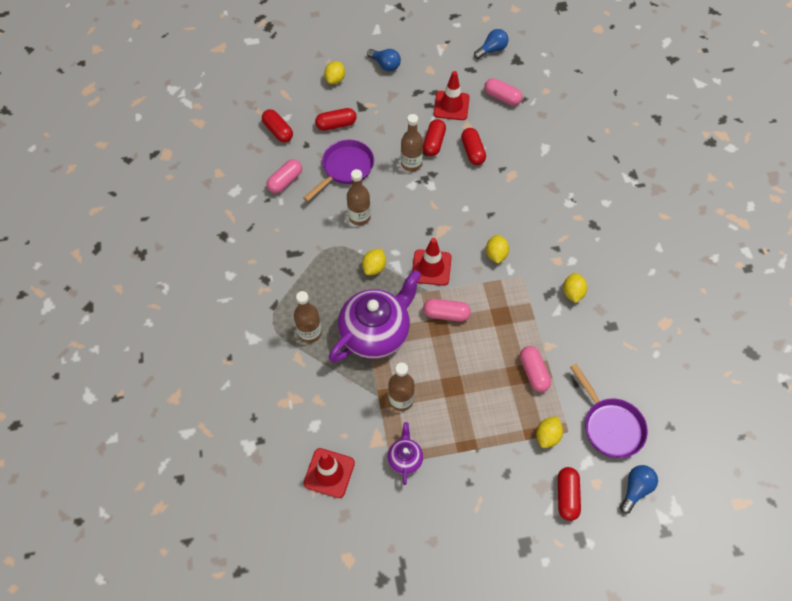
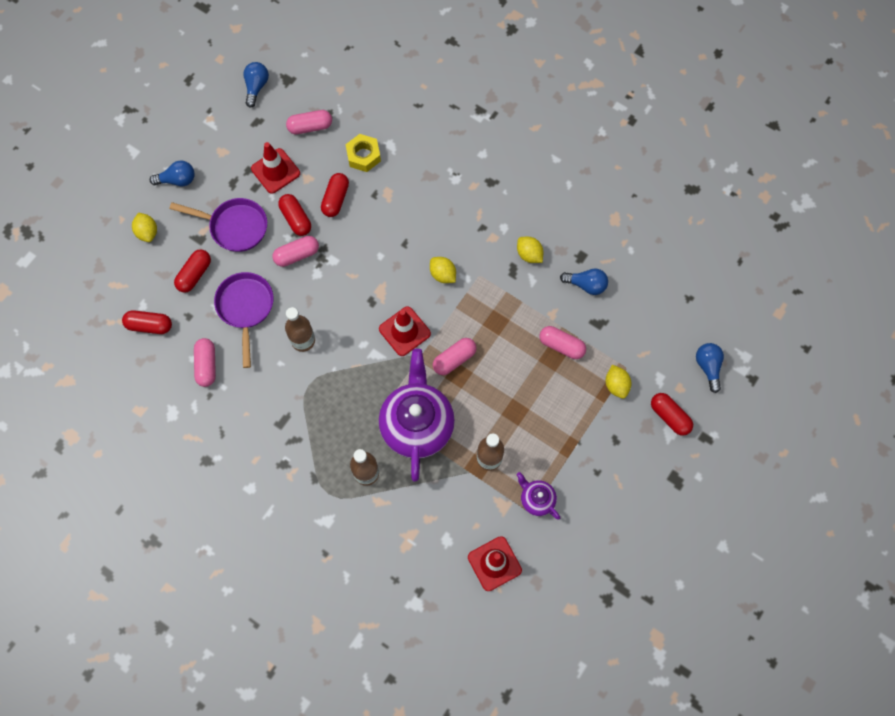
camera: 45 degrees left, 10 degrees up
(374, 267) = (360, 372): yellow lemon -> none
(411, 164) = (297, 255): brown bottle -> pink capsule
(472, 151) = (335, 199): red capsule -> red capsule turned 75 degrees clockwise
(519, 140) = (363, 156): none -> yellow nut
(595, 348) = (586, 285): none -> blue light bulb
(610, 426) = (650, 336): purple pan -> purple pan (234, 227)

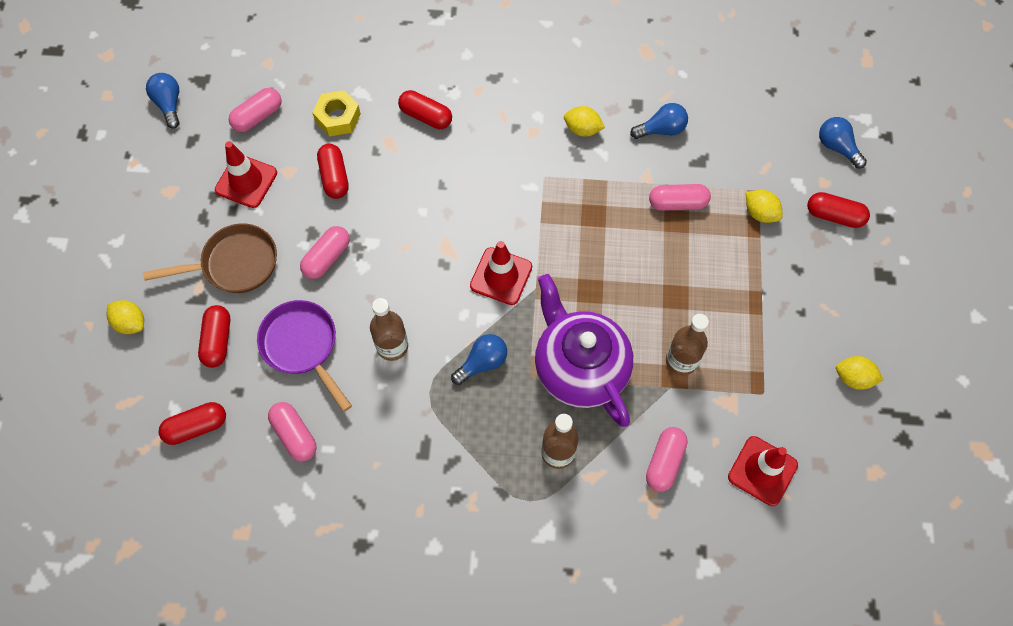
camera: 30 degrees left, 5 degrees down
(177, 180) = (133, 247): blue light bulb -> blue light bulb (482, 363)
(234, 227) = (234, 264): purple pan -> brown pan
(296, 219) = (302, 220): red capsule -> red capsule (426, 116)
(443, 274) = (504, 196): yellow lemon -> yellow lemon (853, 378)
(454, 359) = (574, 277): pink capsule -> pink capsule (664, 462)
(536, 499) = (760, 376): purple teapot -> none

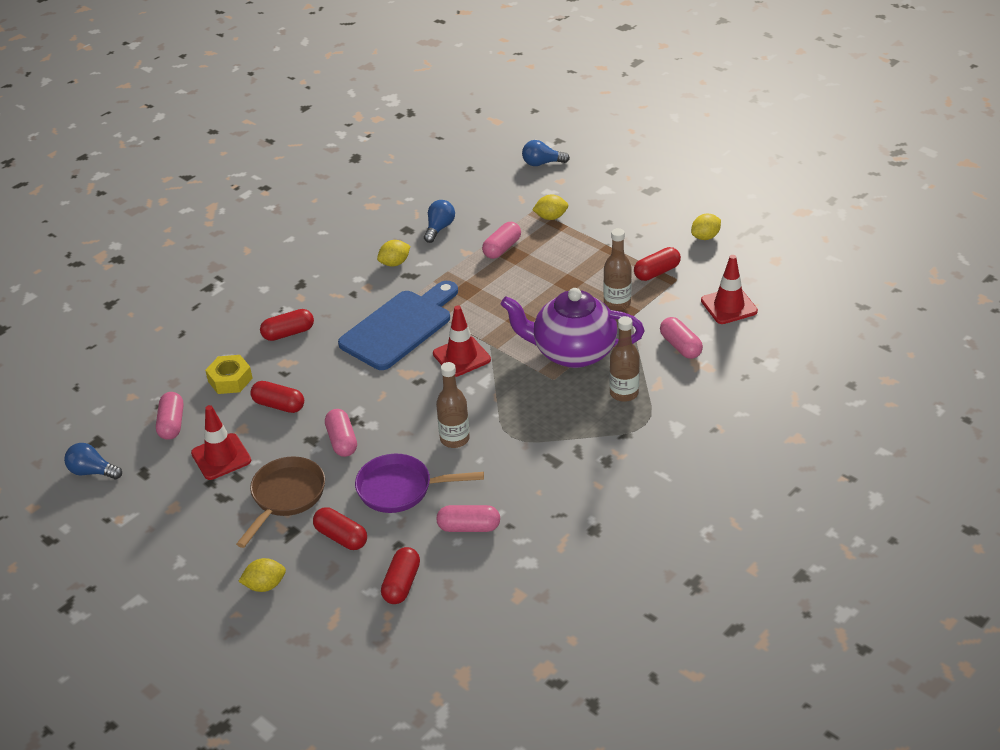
camera: 50 degrees left, 25 degrees down
(482, 363) = (518, 398): blue light bulb -> none
(501, 197) = (400, 327): none -> blue cutting board
(834, 216) = (588, 188): red capsule -> red capsule (656, 272)

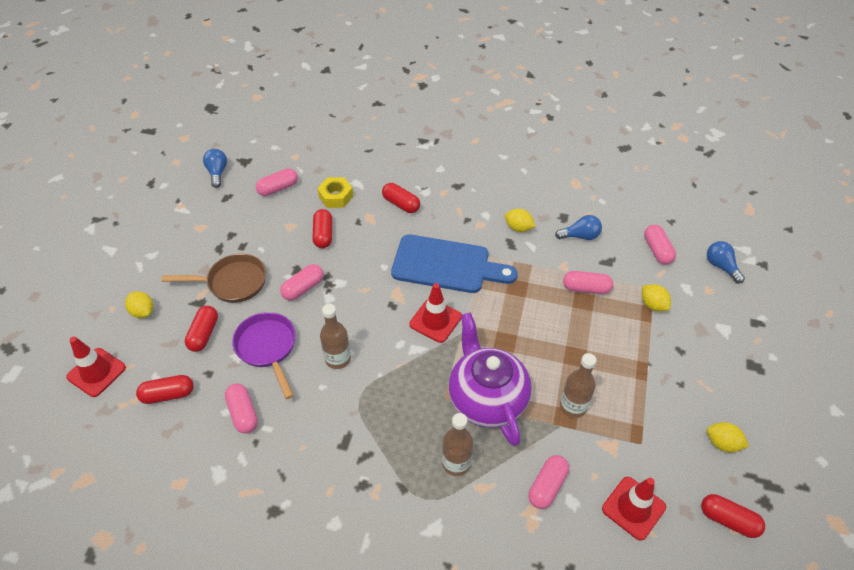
camera: 60 degrees right, 10 degrees up
(221, 457) = (257, 228): red traffic cone -> red traffic cone (96, 372)
(495, 190) = (657, 250): none -> pink capsule
(656, 272) = (638, 421): red capsule -> red capsule (728, 520)

